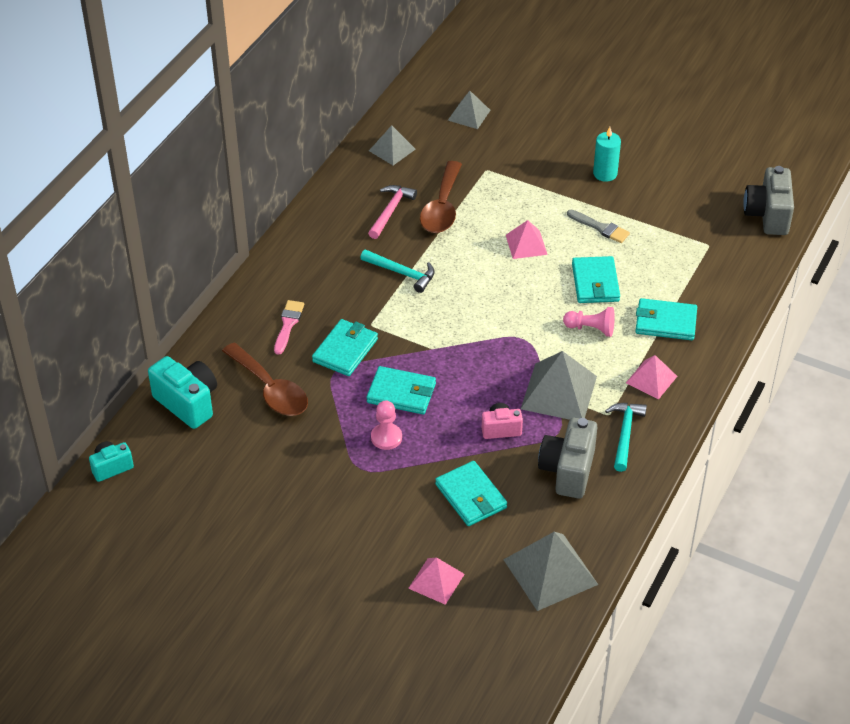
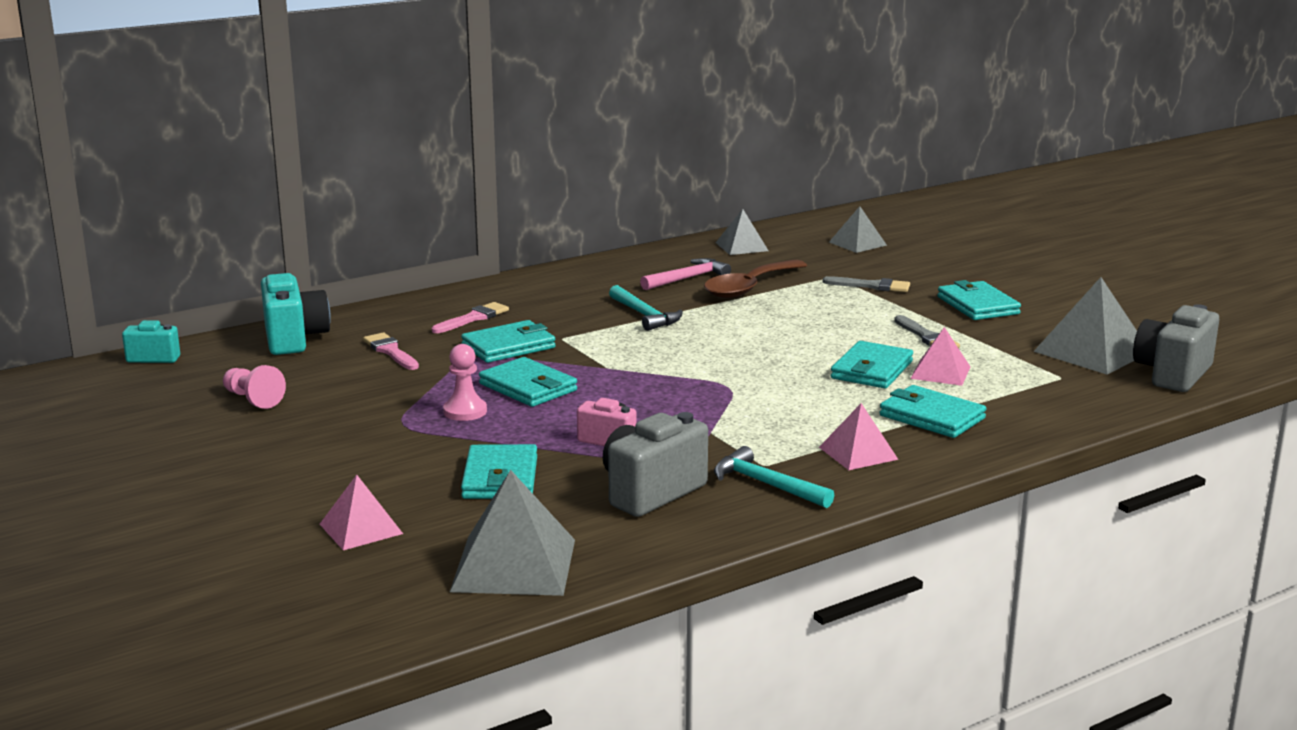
camera: 30 degrees right, 25 degrees down
(271, 389) = (390, 351): brown spoon -> pink brush
(521, 173) = (871, 286): none -> grey brush
(526, 244) = (817, 328): pink pyramid -> pink pyramid (940, 372)
(559, 392) = (720, 432): grey pyramid -> grey pyramid (1092, 351)
(591, 329) = (824, 399): pink pawn -> pink pawn (253, 399)
(605, 174) = (977, 305): turquoise candle -> turquoise wallet
(624, 434) = (766, 484): turquoise hammer -> turquoise hammer turned 90 degrees counterclockwise

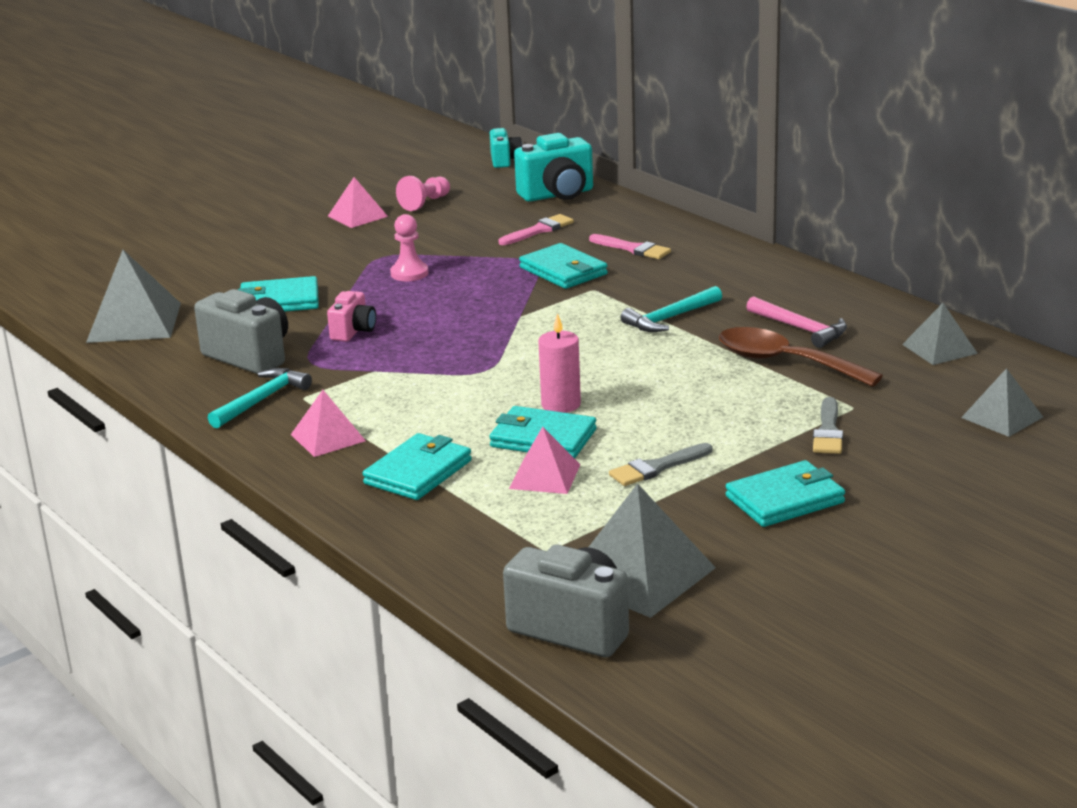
camera: 85 degrees right, 5 degrees up
(361, 529) = (198, 269): pink pyramid -> pink pyramid (357, 216)
(528, 387) = (466, 289): turquoise wallet -> none
(808, 361) = (561, 404): none -> pink candle

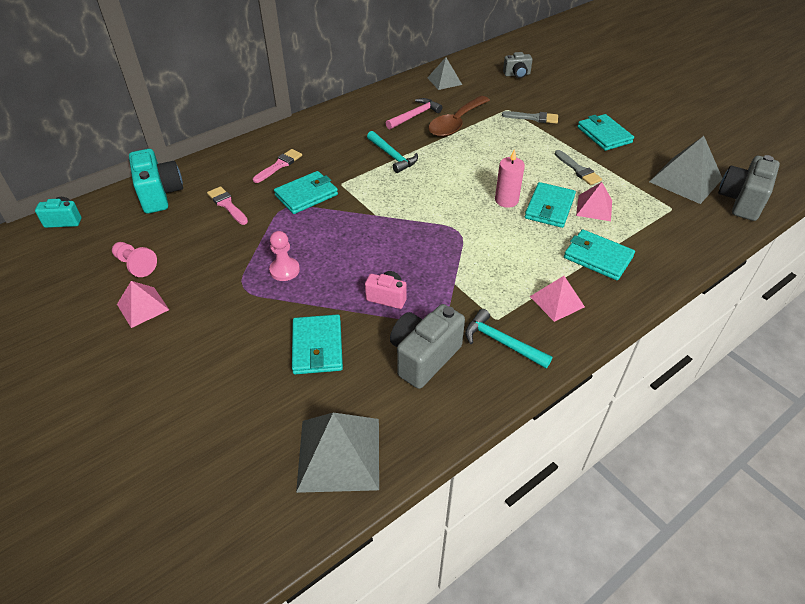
camera: 90 degrees left, 20 degrees up
(1002, 417) = (517, 74): grey pyramid -> grey camera

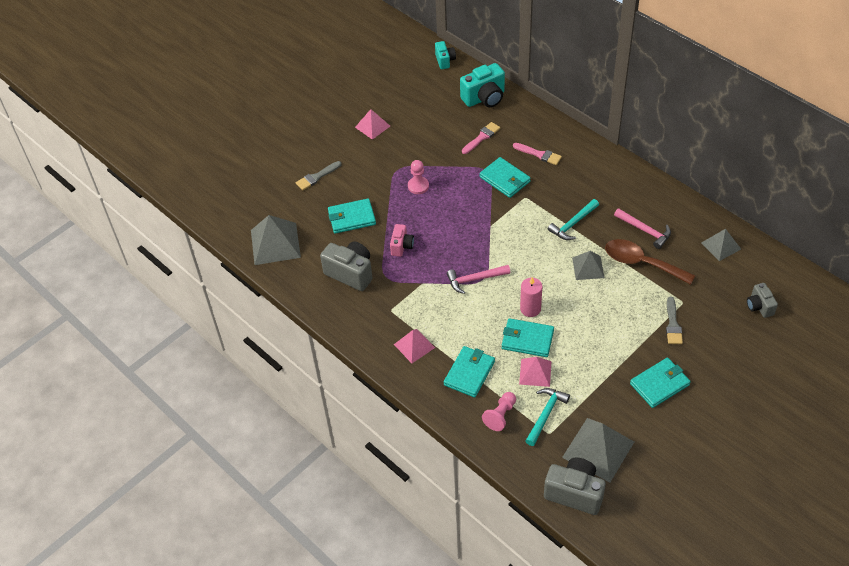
camera: 85 degrees right, 5 degrees up
(135, 265) = (409, 110): pink pawn -> pink pawn (500, 415)
(455, 155) = (588, 267): none -> grey pyramid
(457, 237) = (475, 279): none -> pink hammer
(501, 342) = (369, 314): turquoise hammer -> turquoise hammer (545, 414)
(578, 170) = (591, 361): grey brush -> grey brush (317, 177)

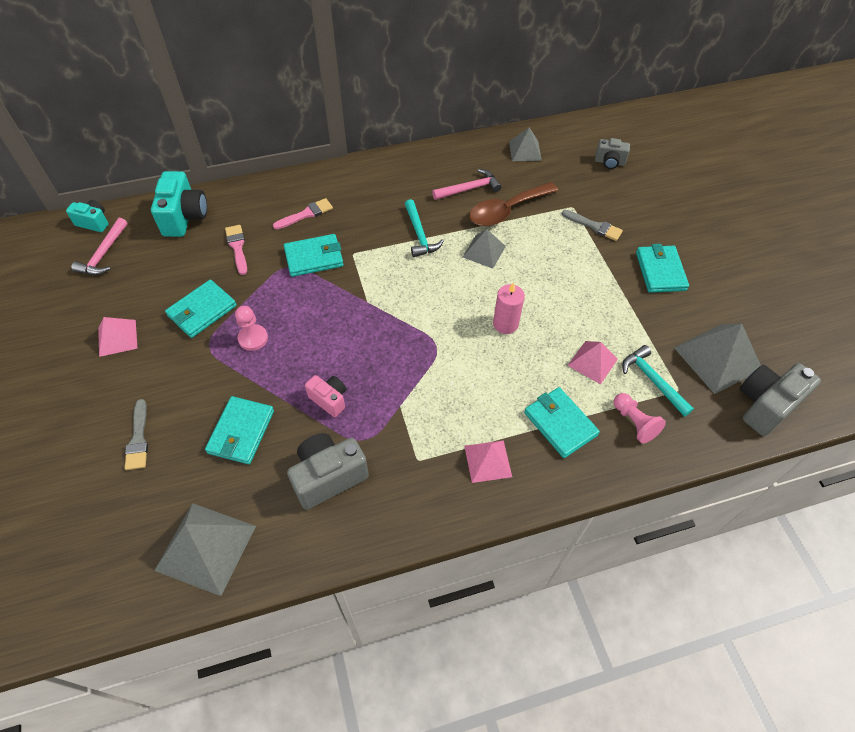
camera: 65 degrees left, 5 degrees up
(475, 279) = (432, 353): pink hammer -> pink hammer (104, 254)
(527, 339) = (545, 347): turquoise wallet -> turquoise wallet (202, 311)

